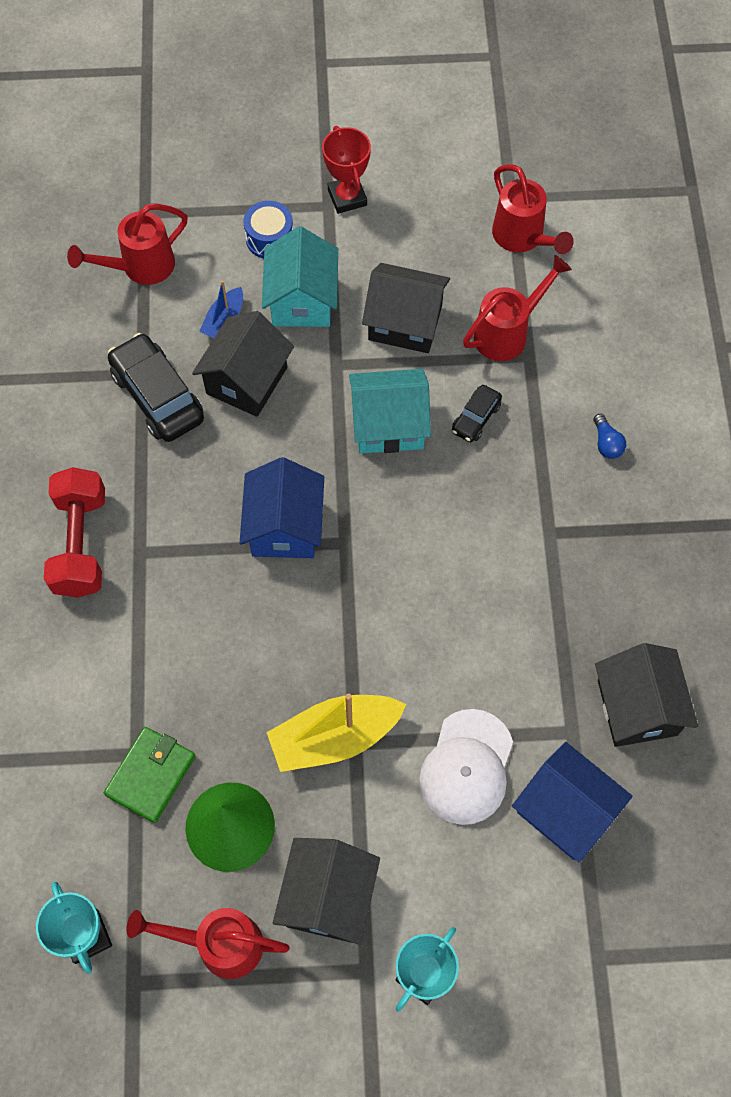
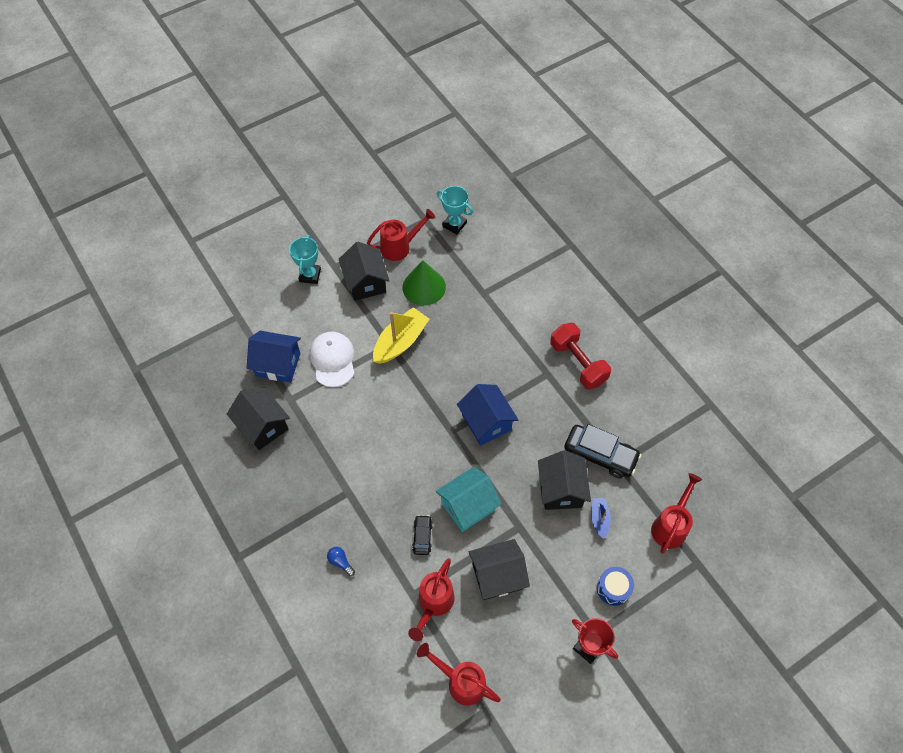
camera: 150 degrees right, 5 degrees down
(151, 775) = (471, 288): green wallet -> none
(302, 300) = (565, 557): turquoise house -> none

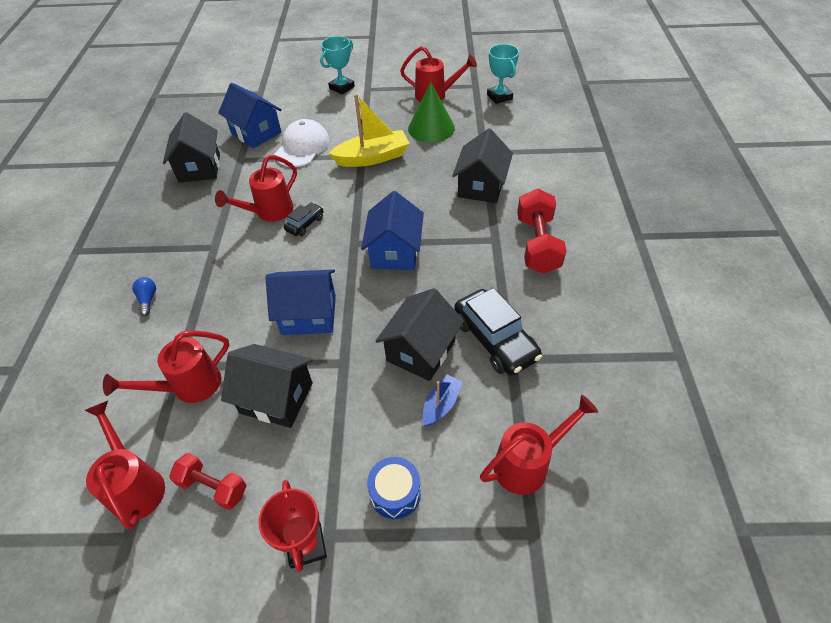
camera: 35 degrees right, 10 degrees down
(363, 438) = (269, 212): none -> red watering can
(365, 282) = (382, 107): black house -> black house (481, 186)
(422, 537) = (239, 318): black car -> black car (305, 224)
(468, 506) = (309, 315): turquoise house -> blue house
(508, 652) = (213, 487): none -> red dumbbell

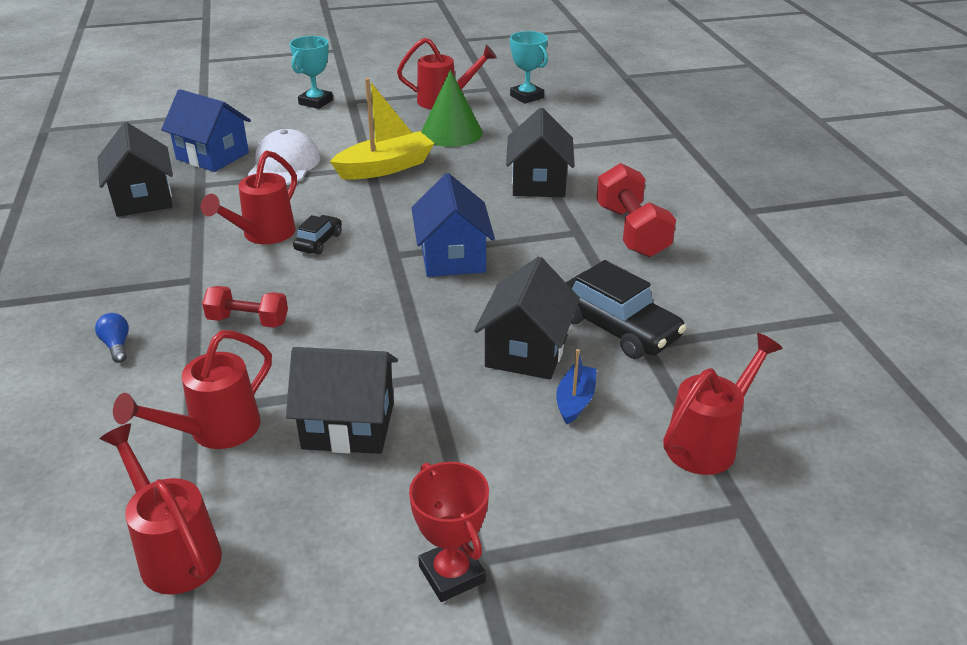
camera: 15 degrees left, 15 degrees down
(213, 487) = (293, 534): red dumbbell -> red dumbbell (248, 321)
(309, 315) = (360, 334): blue house -> none
(395, 493) = (551, 499): blue drum -> none

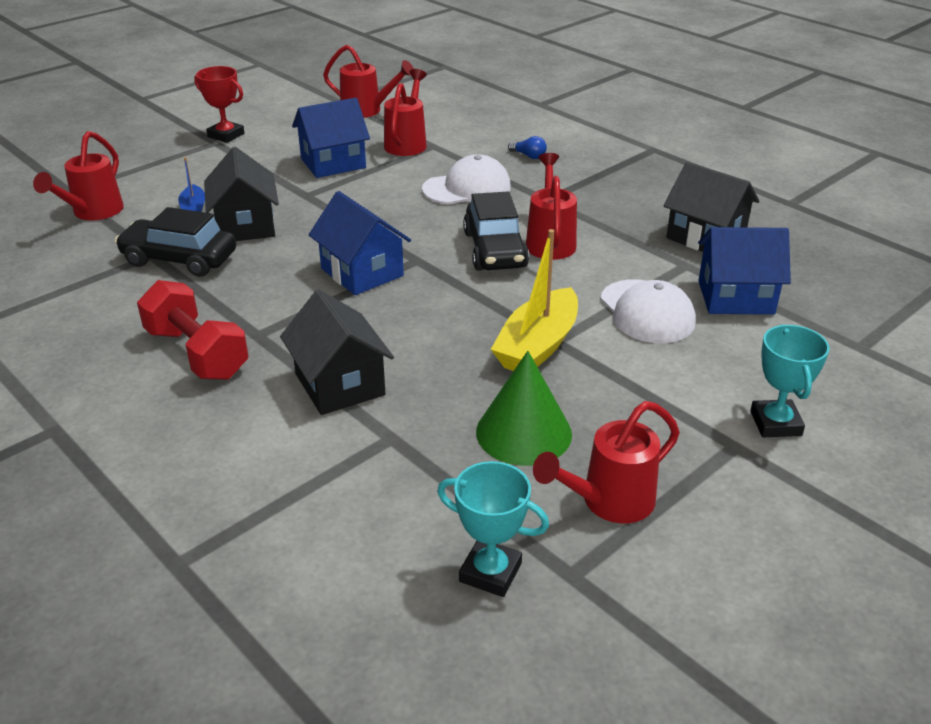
camera: 150 degrees right, 0 degrees up
(248, 321) = (467, 188): red dumbbell -> white cap
(318, 242) = (495, 250): black car -> black car, size x1.90
(348, 425) = (333, 163): black house -> blue house

